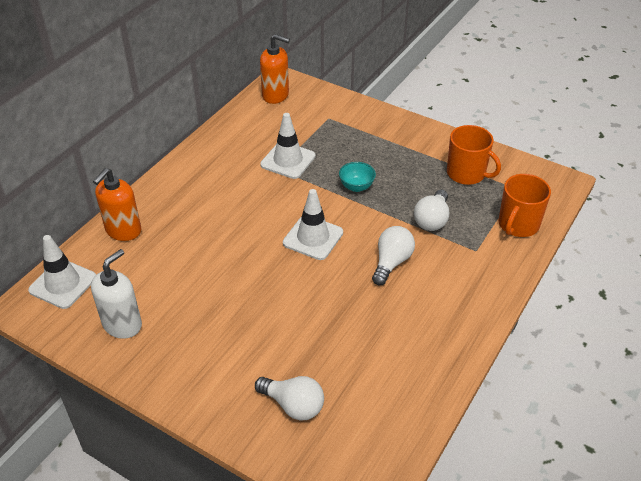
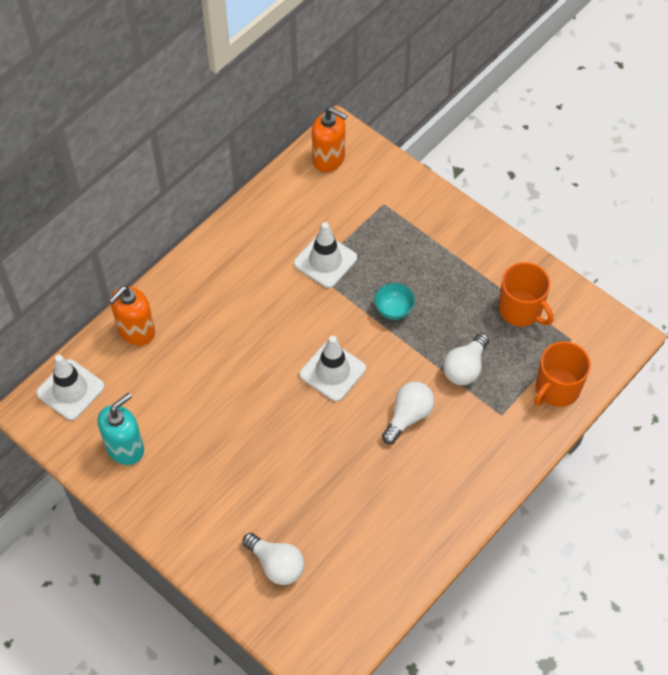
camera: 10 degrees right, 15 degrees up
(122, 324) = (125, 448): white soap dispenser -> turquoise soap dispenser

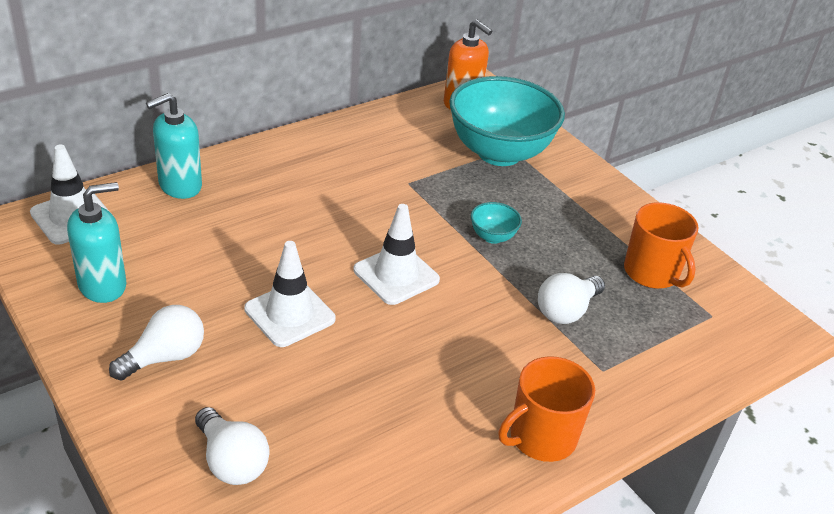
camera: 10 degrees right, 20 degrees down
(136, 331) = (180, 186): orange soap dispenser -> turquoise soap dispenser
(325, 261) = (427, 178): white traffic cone -> white traffic cone (289, 314)
(375, 212) = (499, 153): none -> turquoise bowl
(408, 416) = (477, 341): white light bulb -> white light bulb (165, 357)
(556, 388) = (684, 360): orange mug -> orange mug (541, 437)

